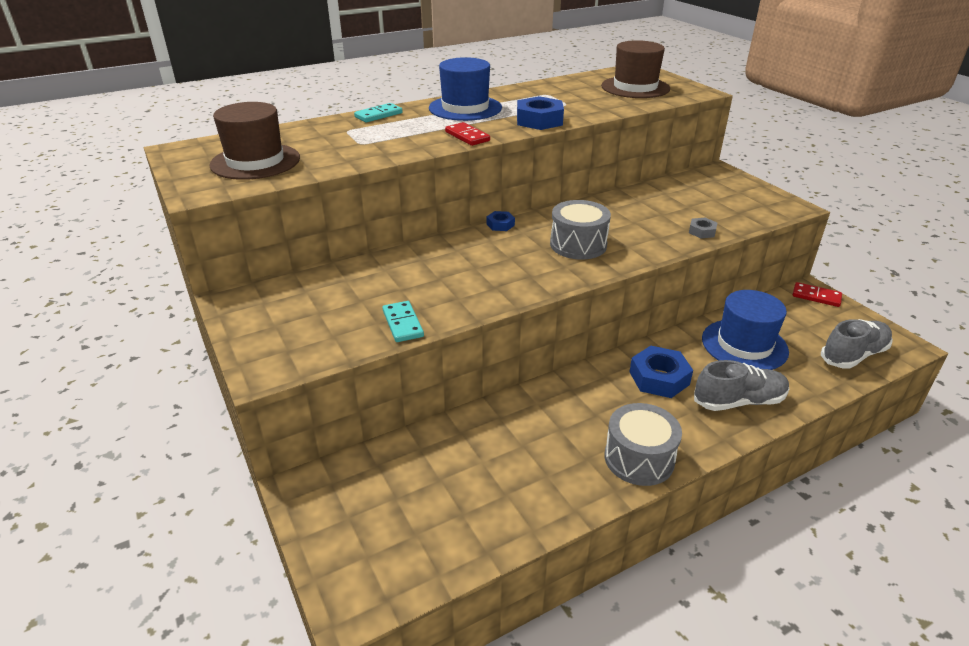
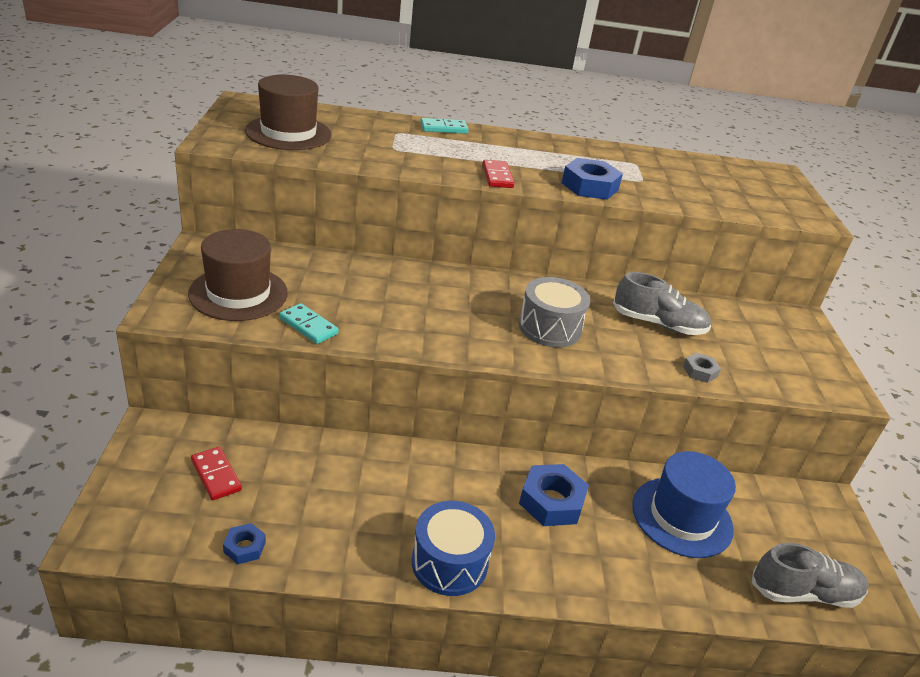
camera: 25 degrees right, 0 degrees up
(402, 324) = (308, 326): turquoise domino -> turquoise domino turned 60 degrees counterclockwise
(465, 108) = (533, 149): blue hat -> none
(500, 225) = (496, 277): blue nut -> blue nut (244, 547)
(635, 87) = (744, 189): brown hat -> brown hat (238, 293)
(639, 458) = (449, 562): grey drum -> blue drum
(738, 401) = (611, 567): grey shoe -> grey shoe (658, 324)
(816, 296) = (829, 510): red domino -> red domino (216, 475)

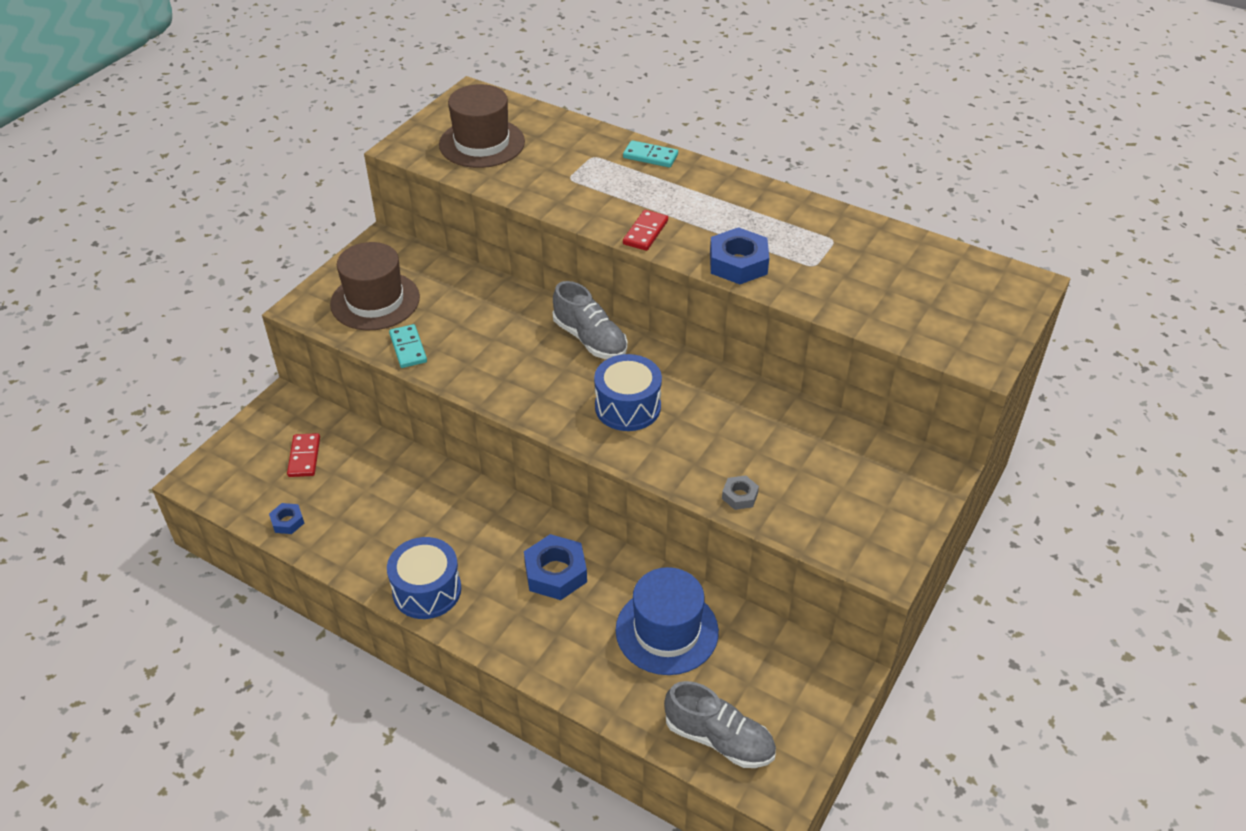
camera: 35 degrees right, 10 degrees up
(549, 328) = (627, 407): grey drum -> blue drum
(658, 324) = (750, 433): grey shoe -> grey shoe (590, 339)

